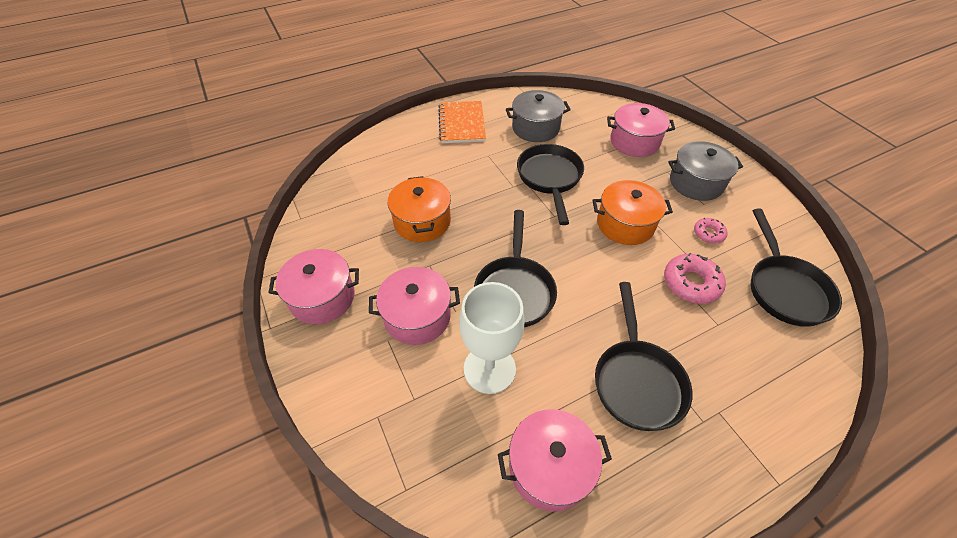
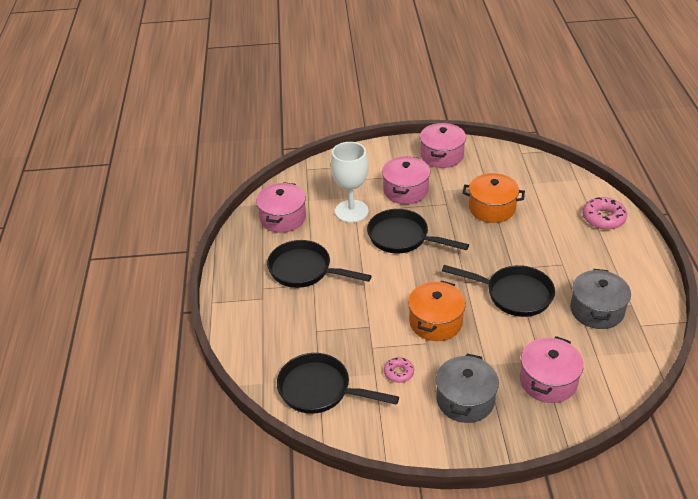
camera: 115 degrees right, 10 degrees down
(462, 123) = (619, 259): orange notebook -> none
(691, 283) = (357, 334): pink donut -> pink donut (603, 218)

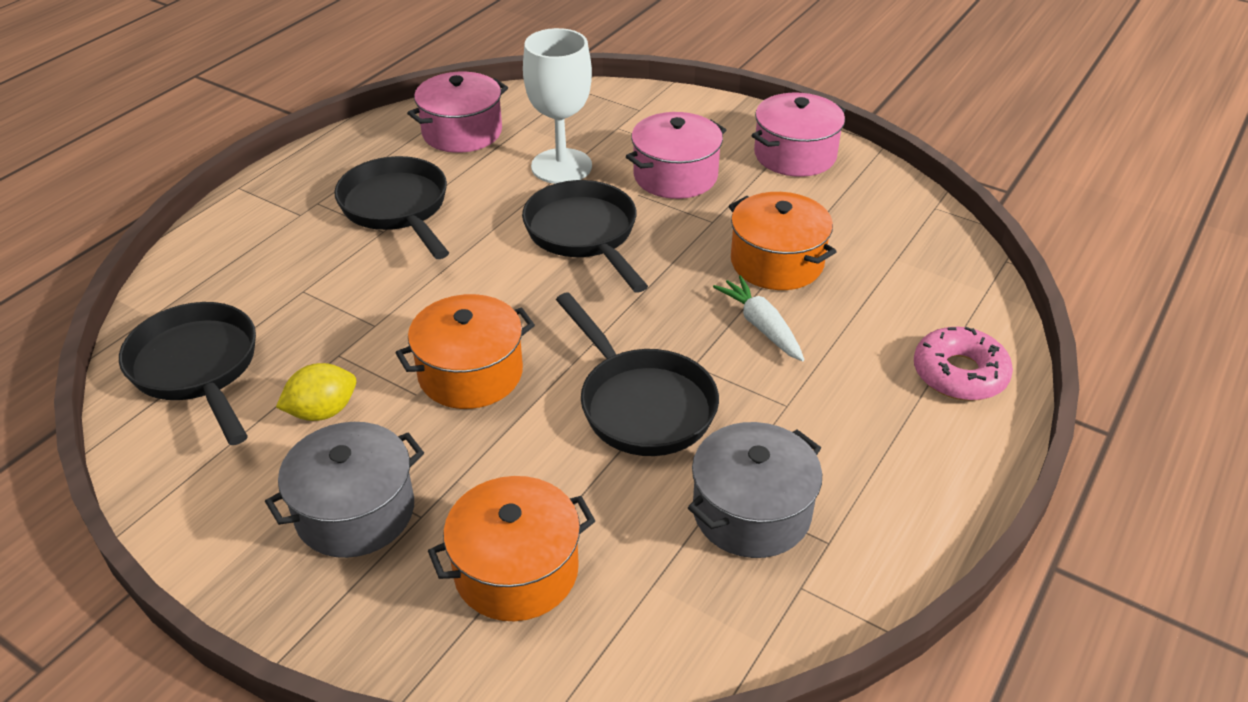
camera: 35 degrees right, 0 degrees up
(399, 373) = (322, 411): pink donut -> yellow lemon
(518, 238) = (761, 326): none -> white carrot
(548, 381) = (516, 570): pink pot -> orange pot

